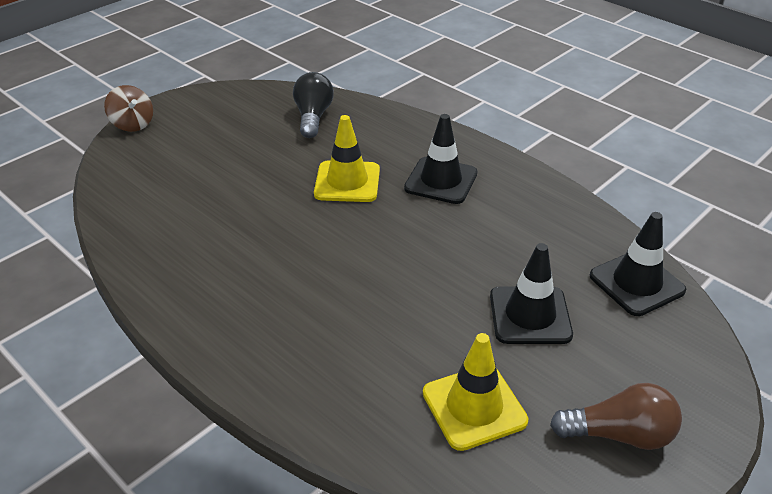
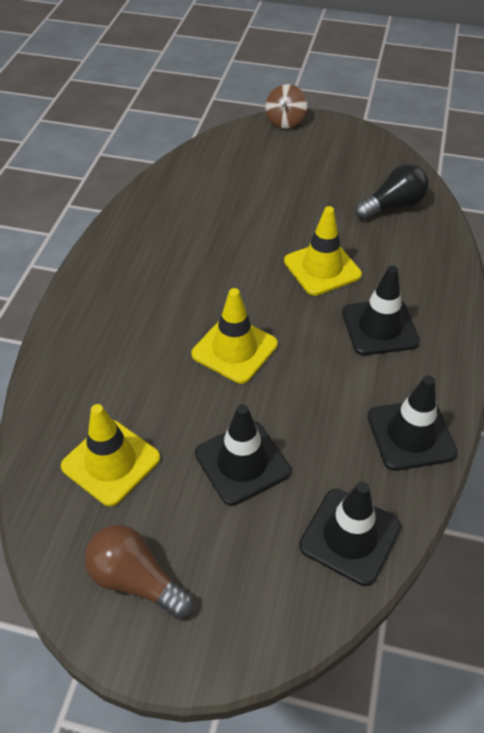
camera: 60 degrees right, 10 degrees up
(398, 270) = (234, 349): none -> yellow traffic cone
(559, 212) = (411, 434): none -> black traffic cone
(619, 434) = (136, 580): brown light bulb -> brown light bulb turned 150 degrees clockwise

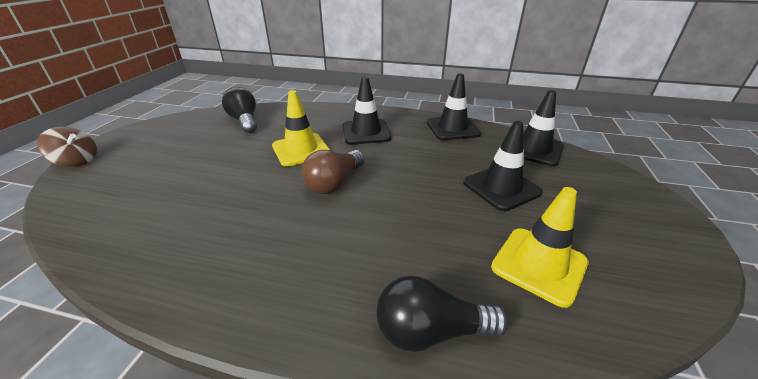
camera: 90 degrees left, 15 degrees down
(58, 371) = (431, 331): none -> black light bulb
(136, 580) = (639, 239): brown light bulb -> brown light bulb (334, 183)
(234, 349) = (388, 191): yellow traffic cone -> none

